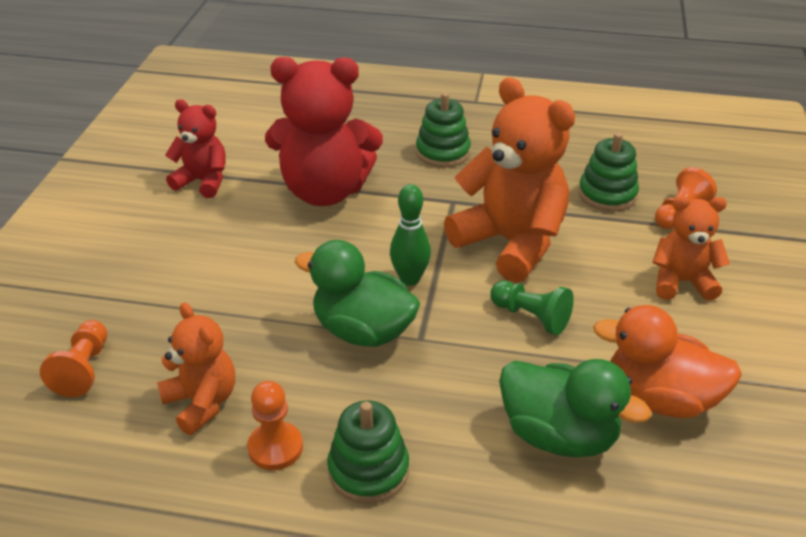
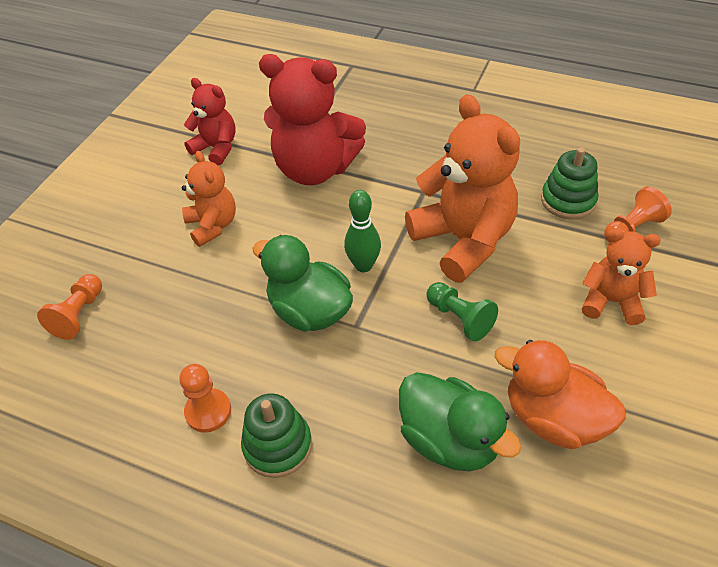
camera: 15 degrees right, 10 degrees up
(202, 402) = (161, 360): orange teddy bear -> orange teddy bear (213, 225)
(443, 152) = (428, 140): green stacking toy -> none

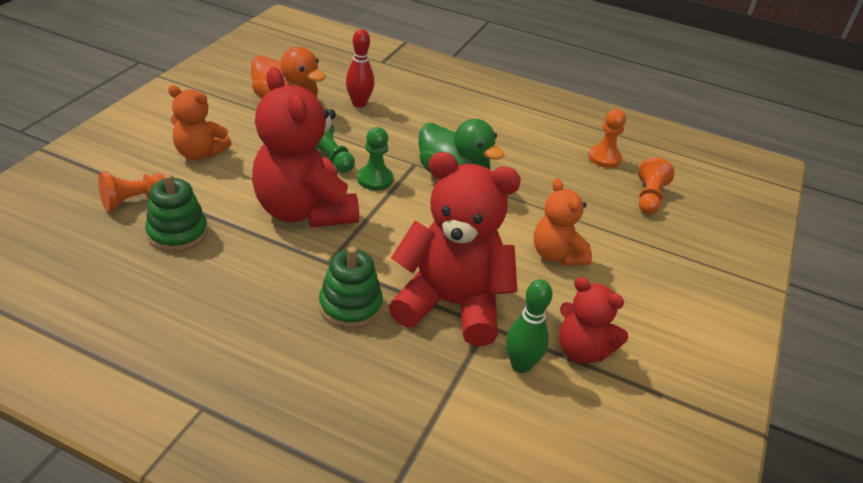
camera: 175 degrees right, 10 degrees down
(208, 411) = (521, 133): orange pawn -> orange pawn (604, 158)
(277, 445) = (471, 114): green stacking toy -> green stacking toy (350, 306)
(363, 265) = (404, 202): green bowling pin -> green bowling pin (521, 365)
(400, 293) = (375, 179): none -> green pawn
(449, 440) = (359, 104): green duck -> red bowling pin
(463, 240) = (304, 211): orange teddy bear -> red teddy bear

